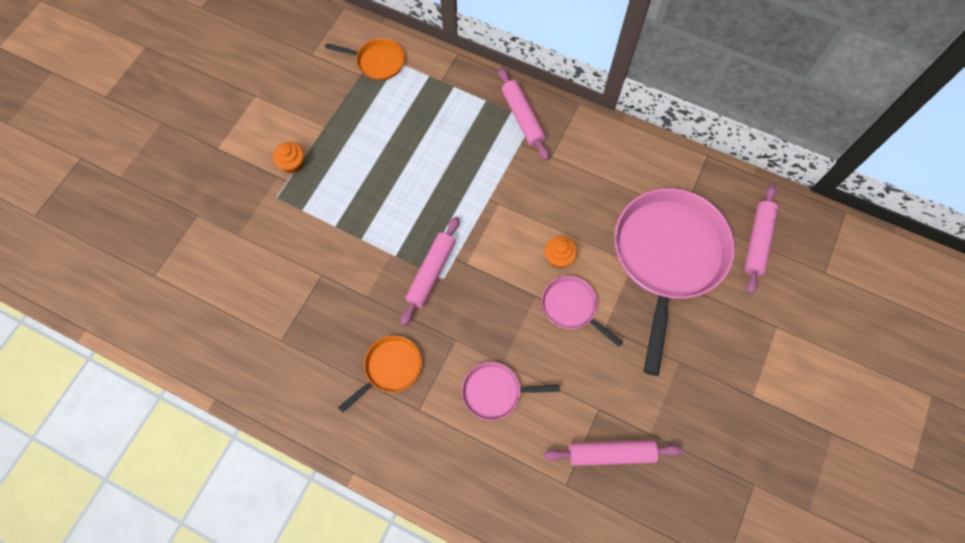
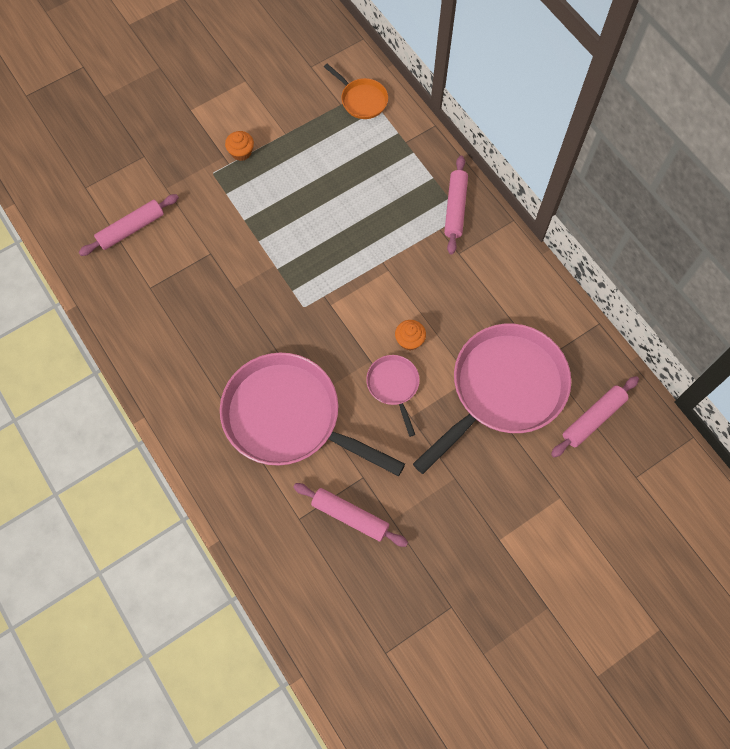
camera: 30 degrees right, 0 degrees up
(390, 368) = (218, 354): orange pan -> none
(431, 273) = (297, 297): pink rolling pin -> pink rolling pin (131, 229)
(495, 392) = (289, 418): pink pan -> pink pan, size x2.18

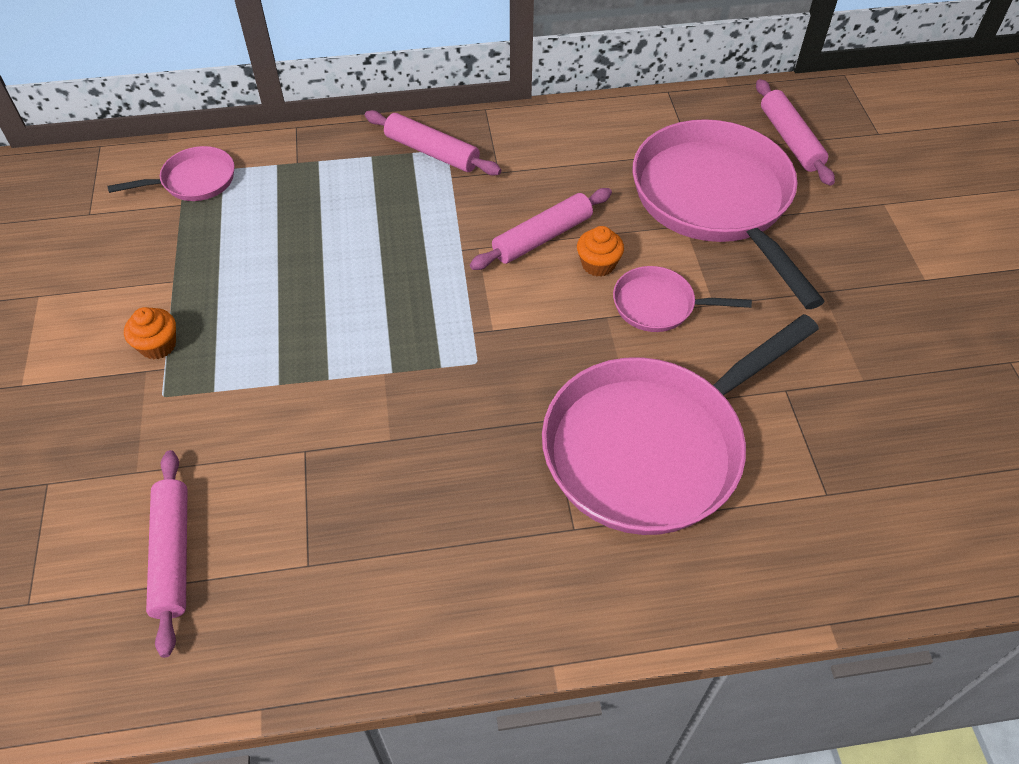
camera: 65 degrees left, 15 degrees down
(350, 516) = (843, 427): pink rolling pin -> pink rolling pin (542, 237)
(361, 100) = (194, 181): orange pan -> pink pan

